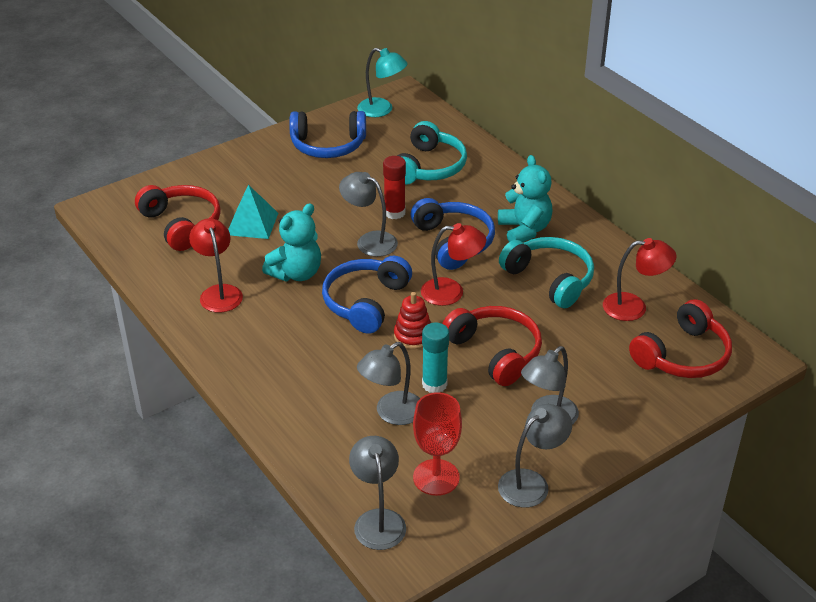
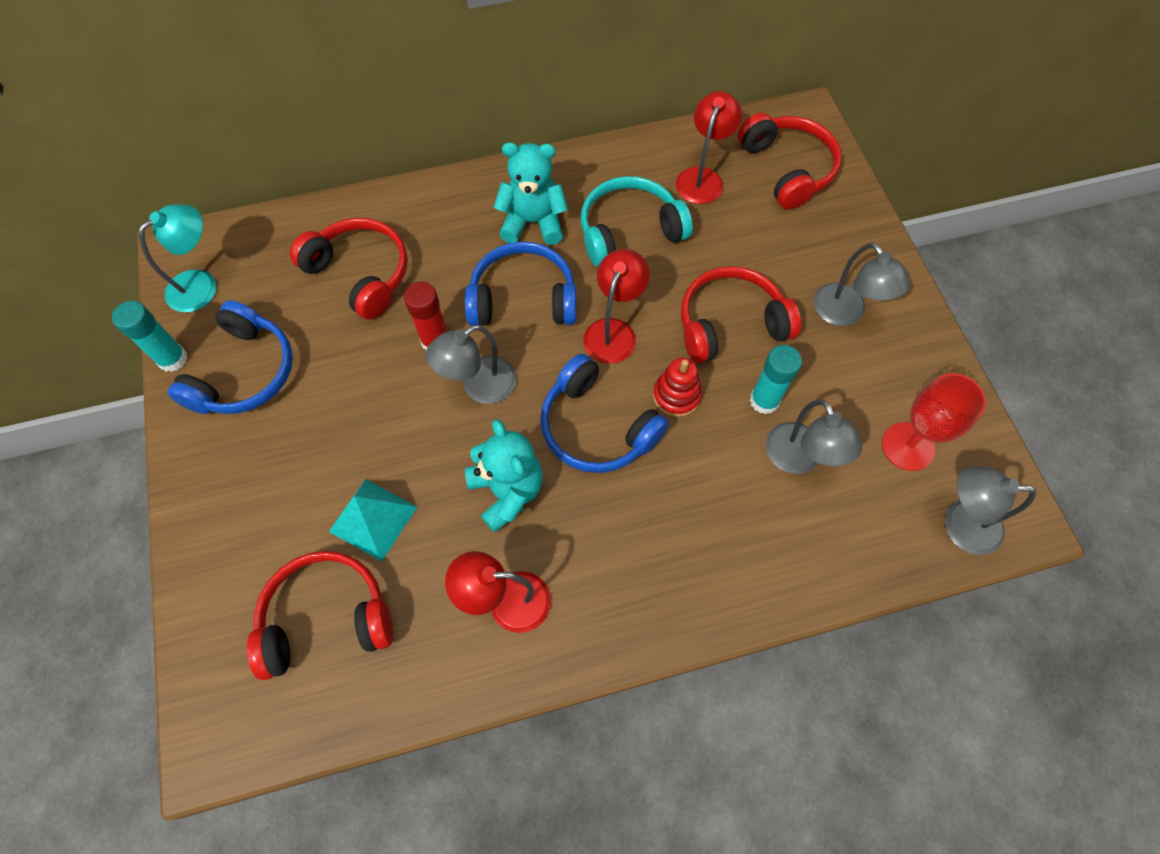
camera: 70 degrees left, 25 degrees up
(323, 117) = (173, 359): none -> turquoise glue stick
(428, 167) = (360, 274): turquoise headphones -> red headphones
(531, 482) = (933, 361): grey lamp -> none

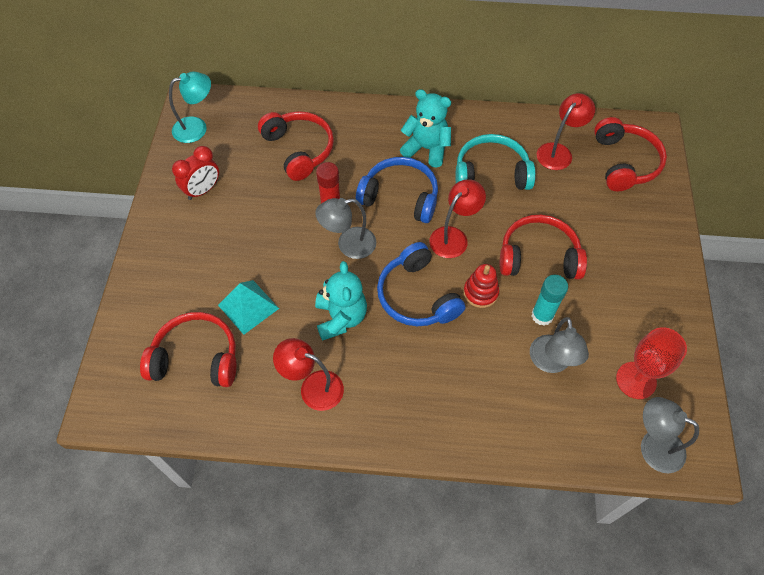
camera: 20 degrees right, 5 degrees down
(173, 359) = (163, 168): turquoise glue stick -> none
(244, 373) = (203, 190): blue headphones -> red clock
(845, 313) = (626, 275): grey lamp -> none

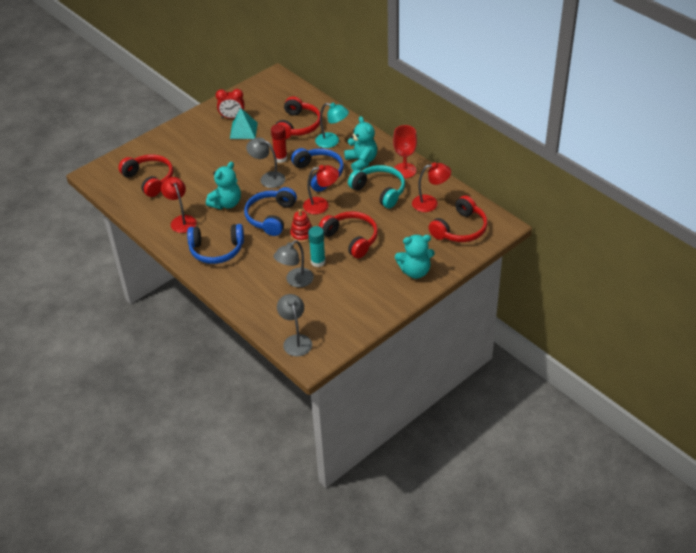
camera: 45 degrees right, 15 degrees down
(197, 127) = (263, 89): turquoise lamp -> turquoise lamp (332, 141)
(248, 307) = (193, 174): turquoise pyramid -> turquoise pyramid (243, 130)
(410, 395) = (216, 250): none -> blue headphones
(636, 380) = (325, 314): red goblet -> red goblet (404, 170)
(649, 248) = (415, 271): none -> turquoise teddy bear

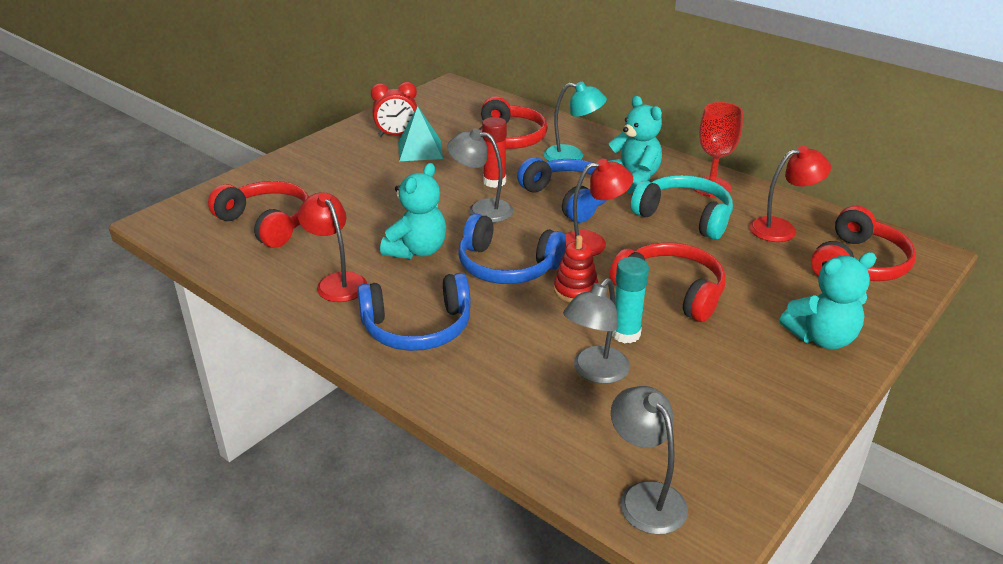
camera: 10 degrees left, 10 degrees down
(271, 217) = (507, 266): blue headphones -> blue headphones turned 75 degrees counterclockwise

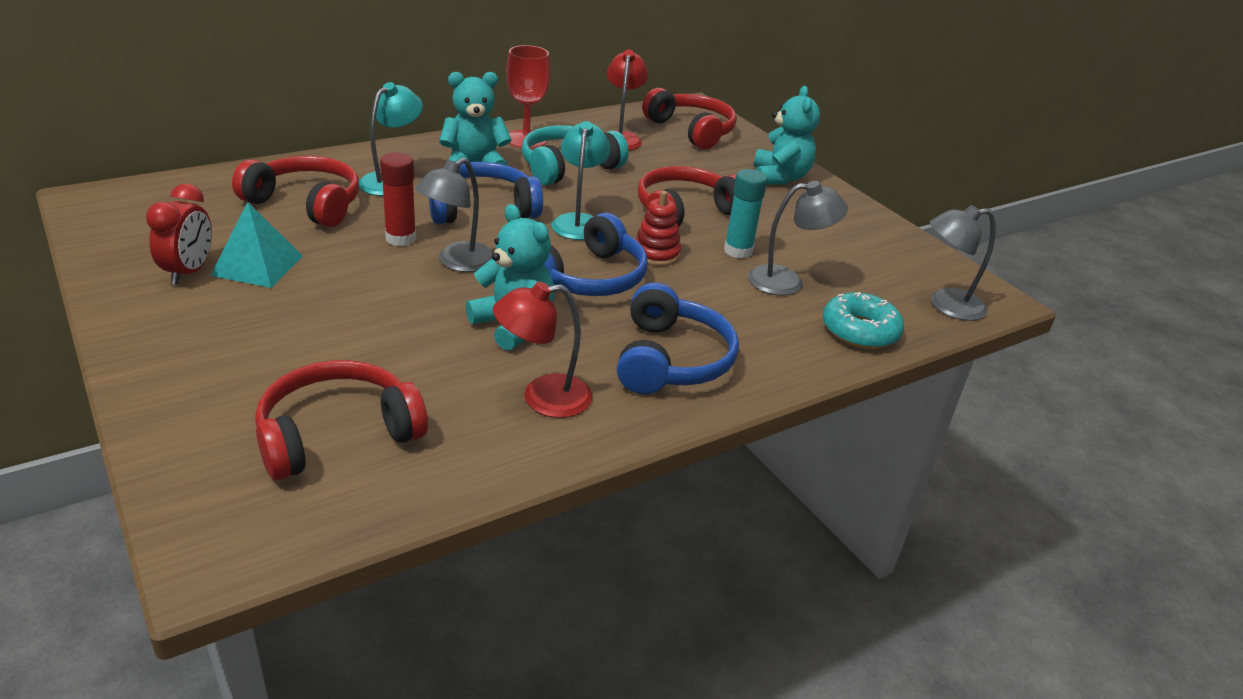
camera: 75 degrees left, 0 degrees up
(539, 431) = (860, 331): none -> turquoise donut
(592, 243) = (579, 222): red lamp -> turquoise lamp
(595, 372) = (787, 281): grey lamp -> grey lamp turned 60 degrees counterclockwise

